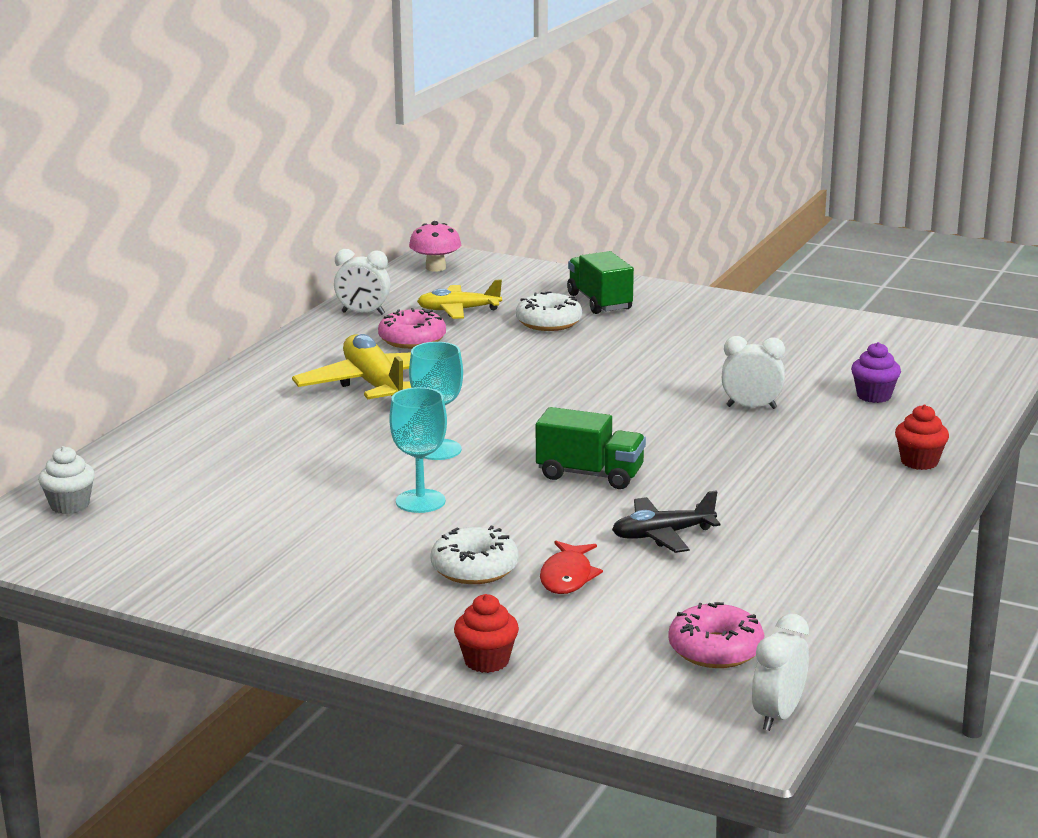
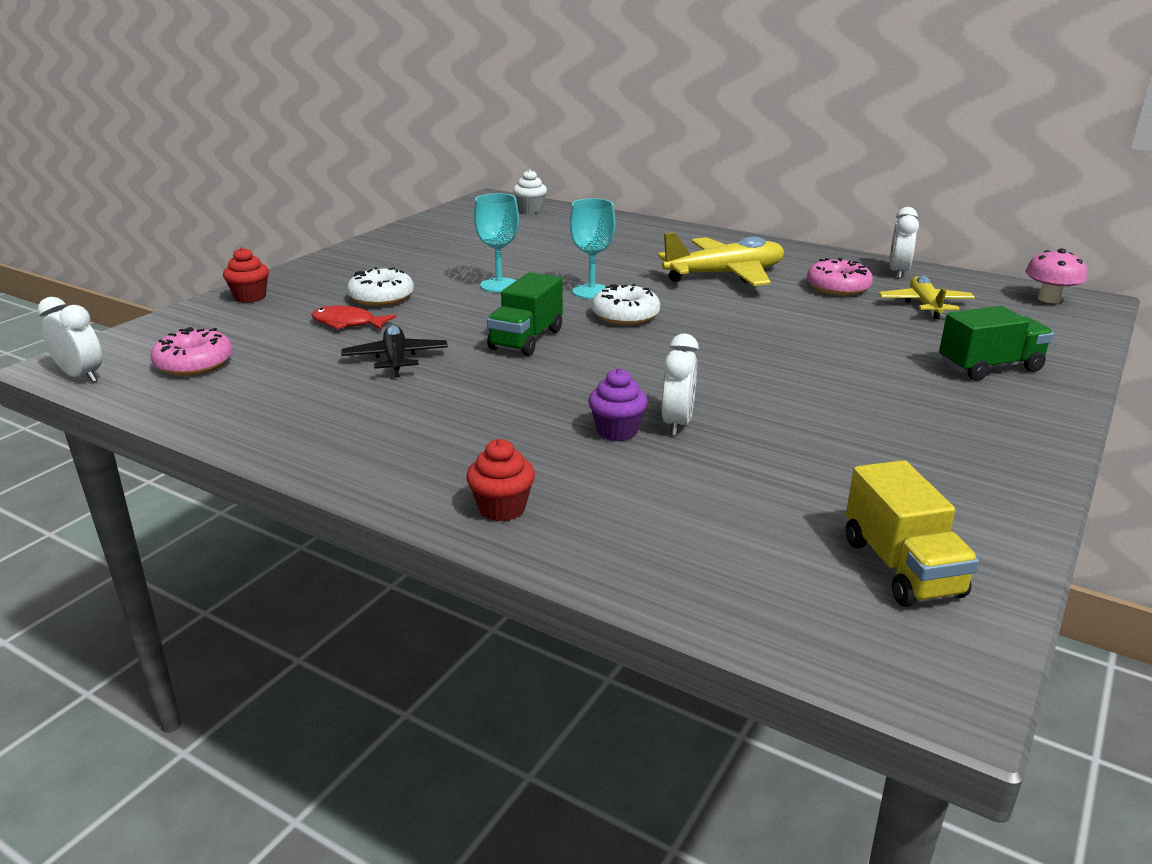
camera: 95 degrees right, 5 degrees up
(549, 322) = (909, 340): white donut -> white donut (625, 316)
(874, 396) = (714, 507): purple cupcake -> purple cupcake (617, 431)
(912, 350) = (901, 567): none -> yellow truck

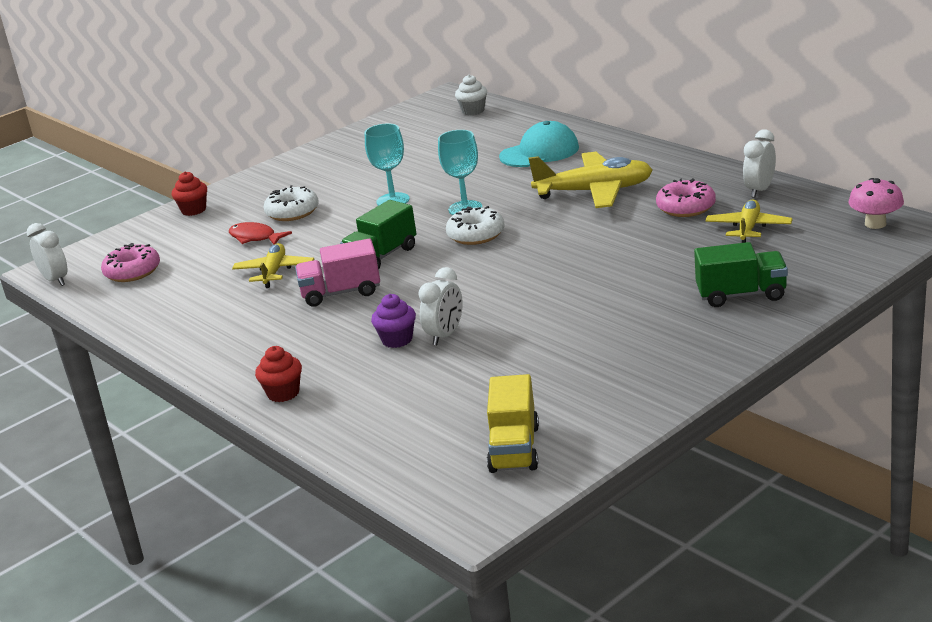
camera: 20 degrees right, 0 degrees up
(396, 359) = (274, 272): black plane -> yellow plane
(501, 380) = (341, 293): none -> pink truck
(632, 242) = (539, 152): none -> turquoise cap

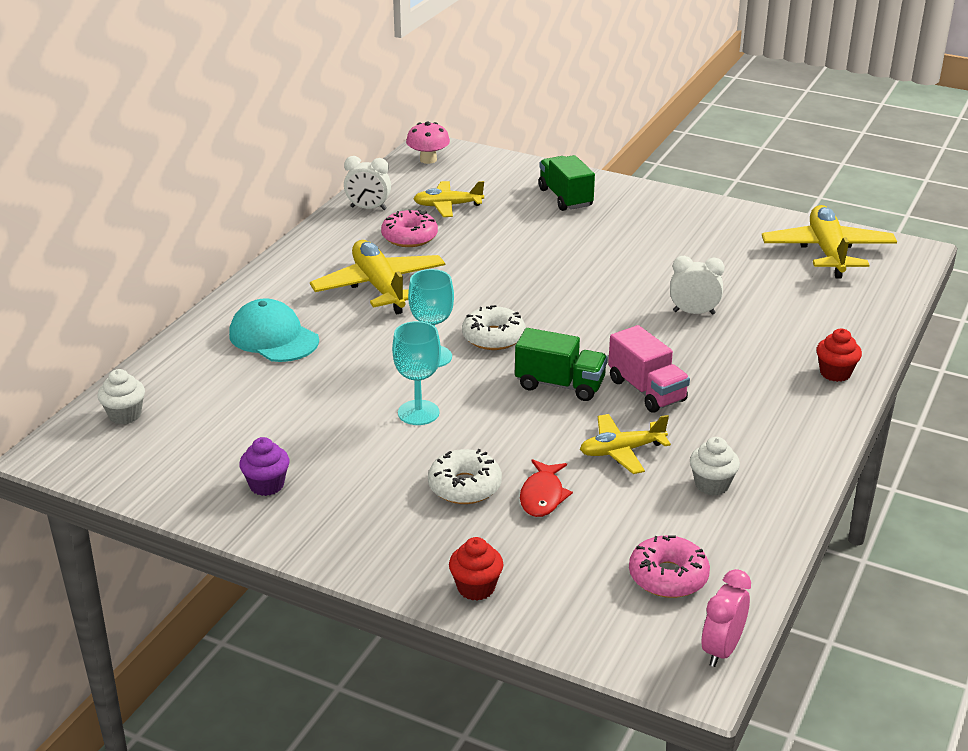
camera: 115 degrees left, 5 degrees up
(55, 280) = (722, 650): white clock -> pink clock
(200, 302) = (712, 485): none -> white cupcake
(397, 340) = (714, 335): purple cupcake -> purple cupcake (266, 485)
(514, 449) = (827, 252): yellow truck -> yellow plane

